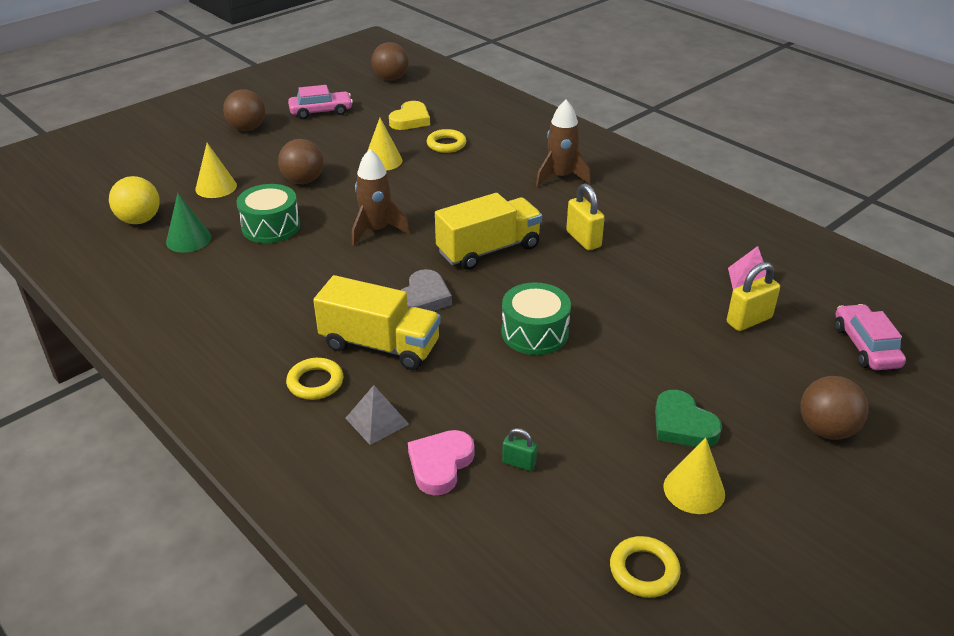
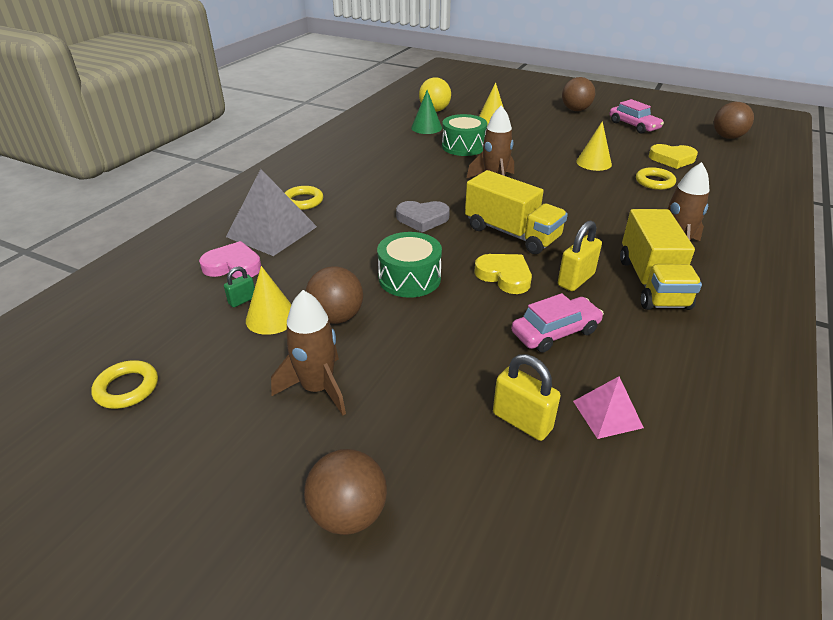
camera: 70 degrees right, 0 degrees up
(303, 181) = (531, 142): brown ball -> brown ball (336, 317)
(377, 421) = (272, 231): grey pyramid -> grey pyramid, size x1.84
(380, 345) = (354, 214): yellow truck -> yellow truck (652, 283)
(519, 463) = (242, 300): green padlock -> green padlock turned 45 degrees clockwise
(559, 275) = (504, 276): none -> yellow heart
(683, 425) = (317, 388): green heart -> brown rocket
(694, 490) = (228, 407): yellow cone -> yellow cone (271, 317)
(865, 346) = (543, 553): pink car -> pink car (555, 332)

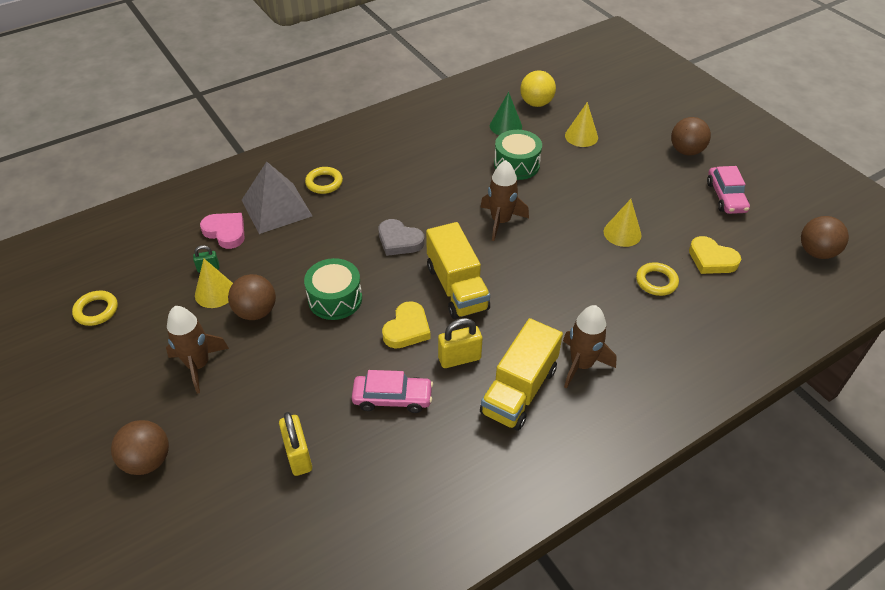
camera: 30 degrees right, 10 degrees up
(504, 276) = (407, 329): yellow heart -> yellow heart turned 45 degrees clockwise
(607, 414) = (359, 480): pink pyramid -> none

